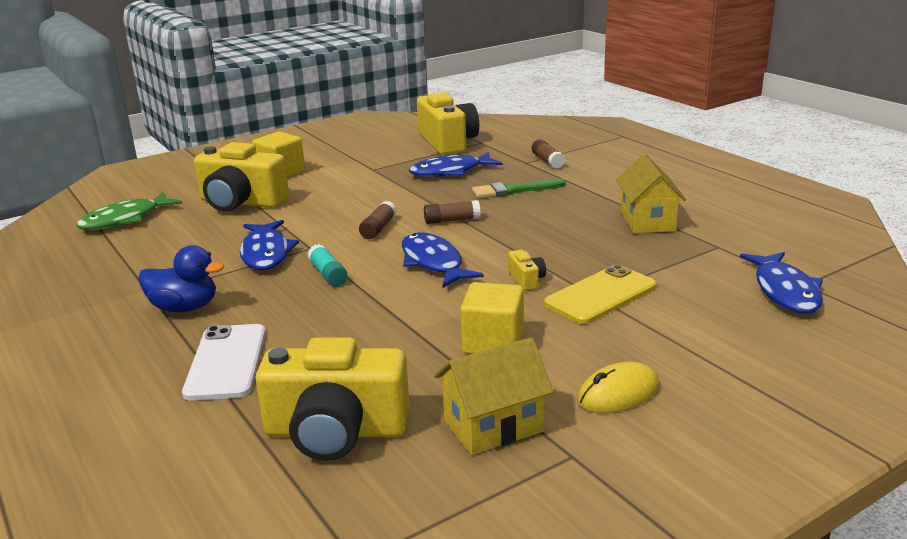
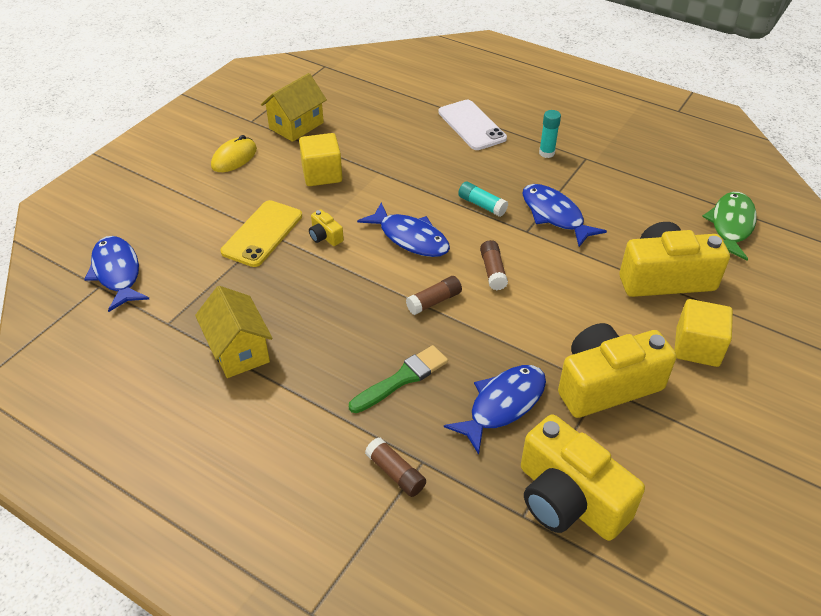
camera: 155 degrees right, 20 degrees up
(184, 308) = (546, 153): blue duck -> turquoise glue stick
(336, 431) = (374, 106): yellow camera -> yellow camera (606, 384)

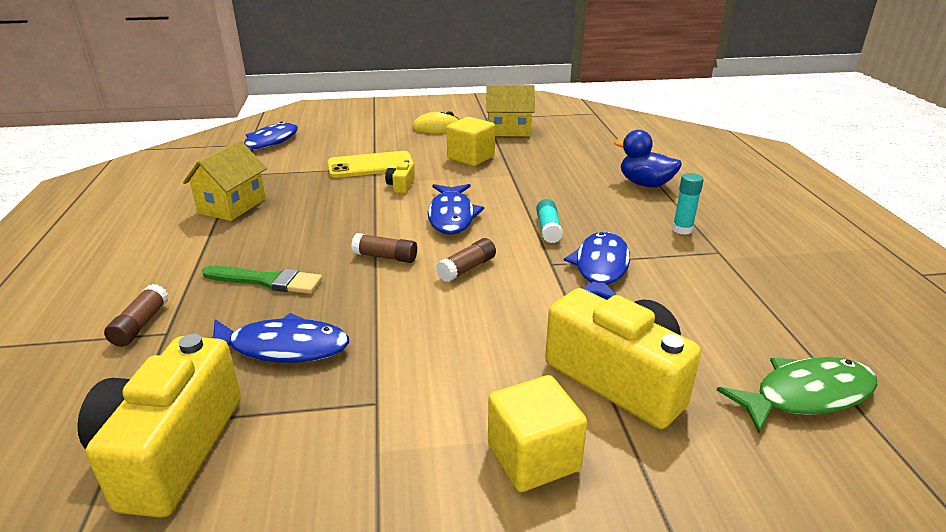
camera: 50 degrees right, 15 degrees down
(471, 125) = (645, 184): white phone -> blue duck
(606, 384) = (382, 405): yellow camera -> none

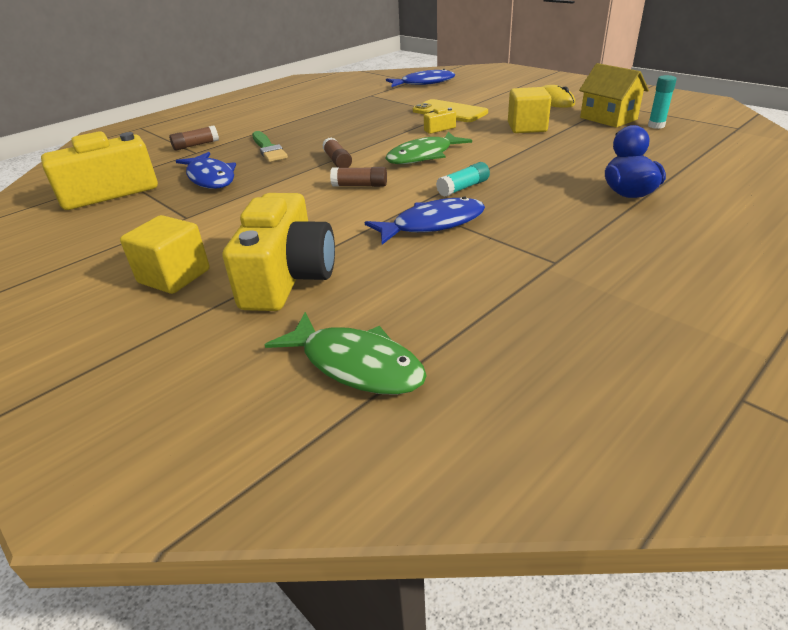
camera: 55 degrees right, 5 degrees up
(232, 206) = (333, 110): yellow house -> none
(451, 216) = (423, 156): blue fish -> green fish
(682, 229) = (566, 234): turquoise glue stick -> turquoise glue stick (656, 126)

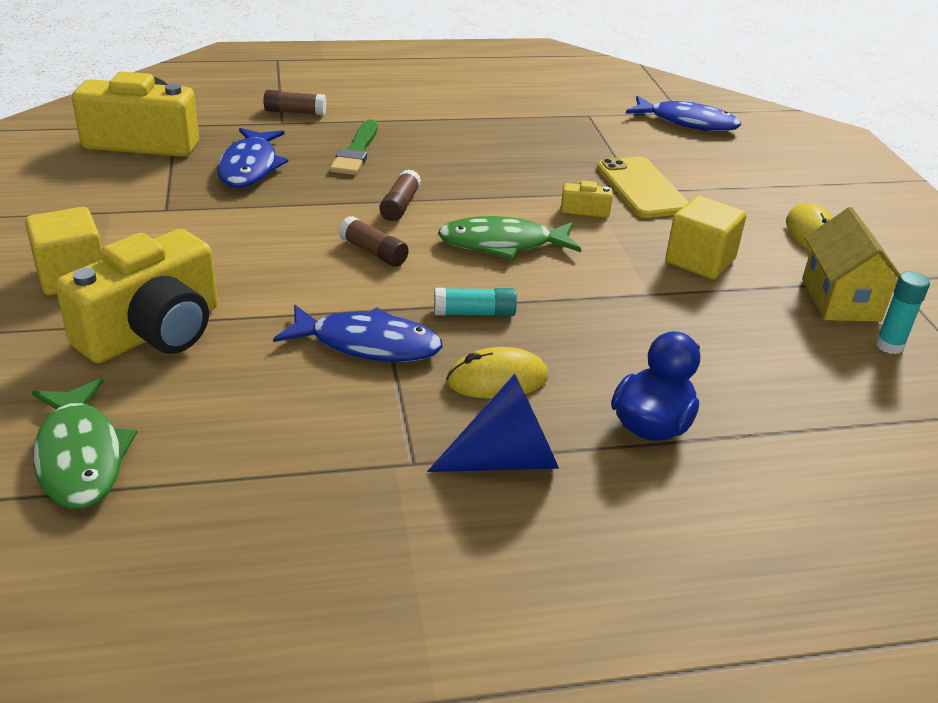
camera: 30 degrees right, 0 degrees up
(527, 208) = (497, 380): none -> yellow mouse
(595, 237) = (507, 459): none -> blue cone

